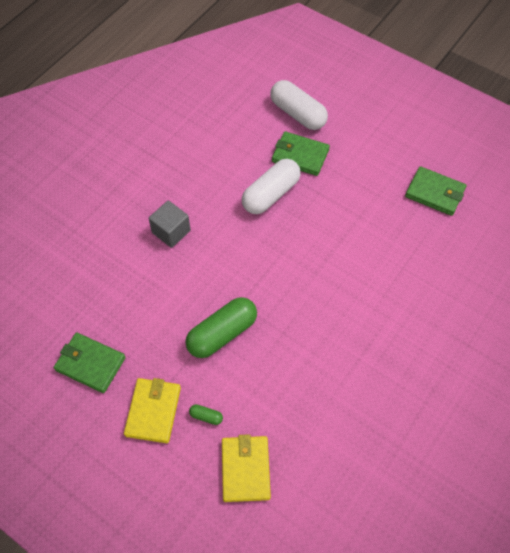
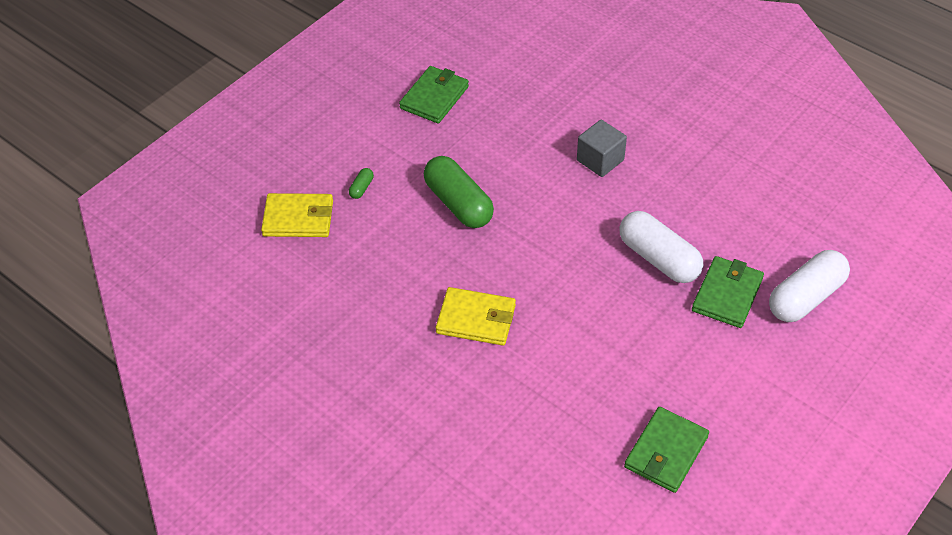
camera: 95 degrees right, 10 degrees down
(153, 411) = (374, 146): yellow wallet -> yellow wallet (476, 319)

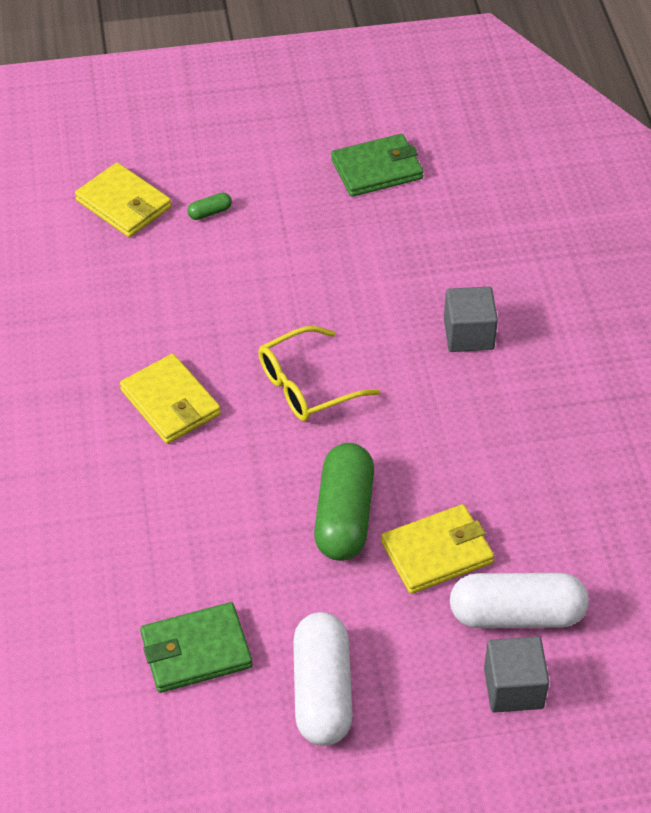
camera: 40 degrees right, 0 degrees up
(458, 203) = (280, 285): green capsule -> green capsule (344, 515)
(545, 252) = (307, 385): none -> yellow glasses
(659, 258) = (411, 469): white capsule -> white capsule (322, 691)
(727, 294) = (437, 552): green wallet -> yellow wallet
(850, 338) = (513, 688): none -> grey cube

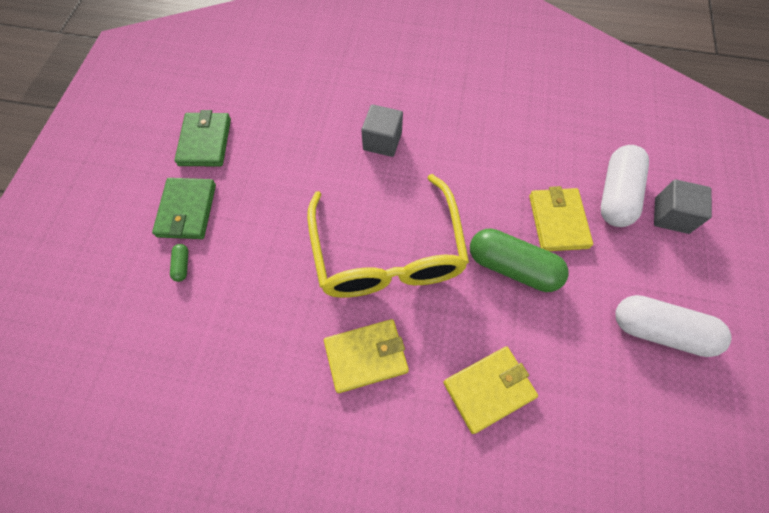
camera: 70 degrees left, 15 degrees up
(123, 204) = (133, 329): yellow wallet -> yellow wallet (489, 389)
(196, 651) = (611, 410): green wallet -> green wallet (187, 210)
(307, 385) = (387, 253): yellow glasses -> yellow glasses, size x1.80

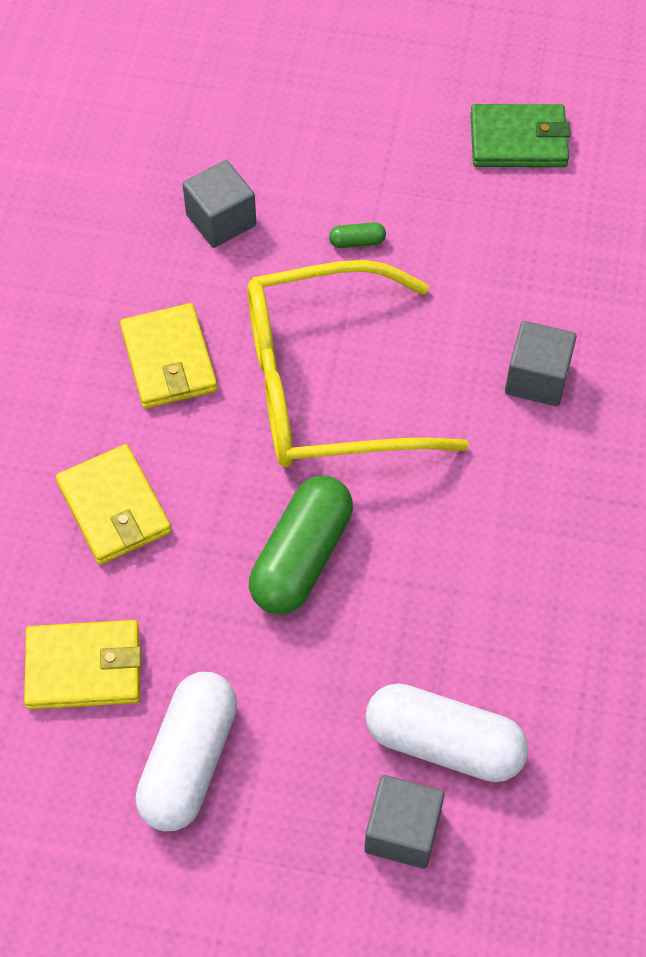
camera: 90 degrees right, 5 degrees down
(182, 265) = (307, 141): green capsule -> green capsule (357, 242)
(187, 210) = (394, 134): green wallet -> none
(245, 323) = (221, 220): none -> grey cube
(558, 221) = (386, 637): yellow wallet -> yellow wallet (84, 668)

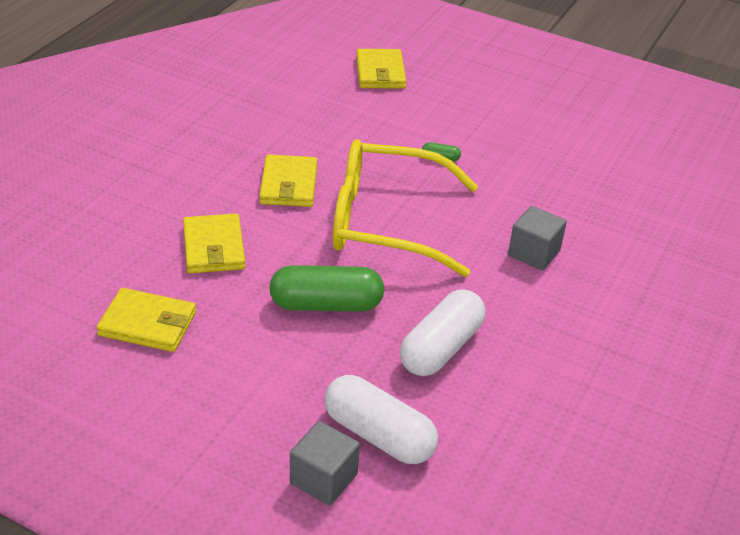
camera: 15 degrees right, 20 degrees down
(189, 761) = (191, 394): white capsule -> white capsule (441, 348)
(213, 96) = (380, 72): none -> yellow wallet
(221, 220) = (356, 128): grey cube -> none
(302, 557) = (326, 305): green capsule -> green capsule turned 45 degrees clockwise
(518, 140) = (570, 135): green wallet -> none

